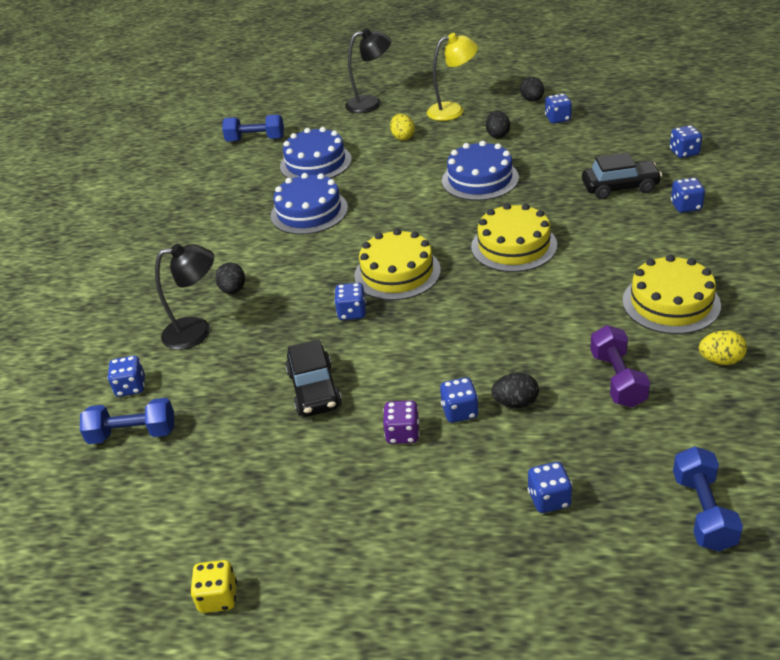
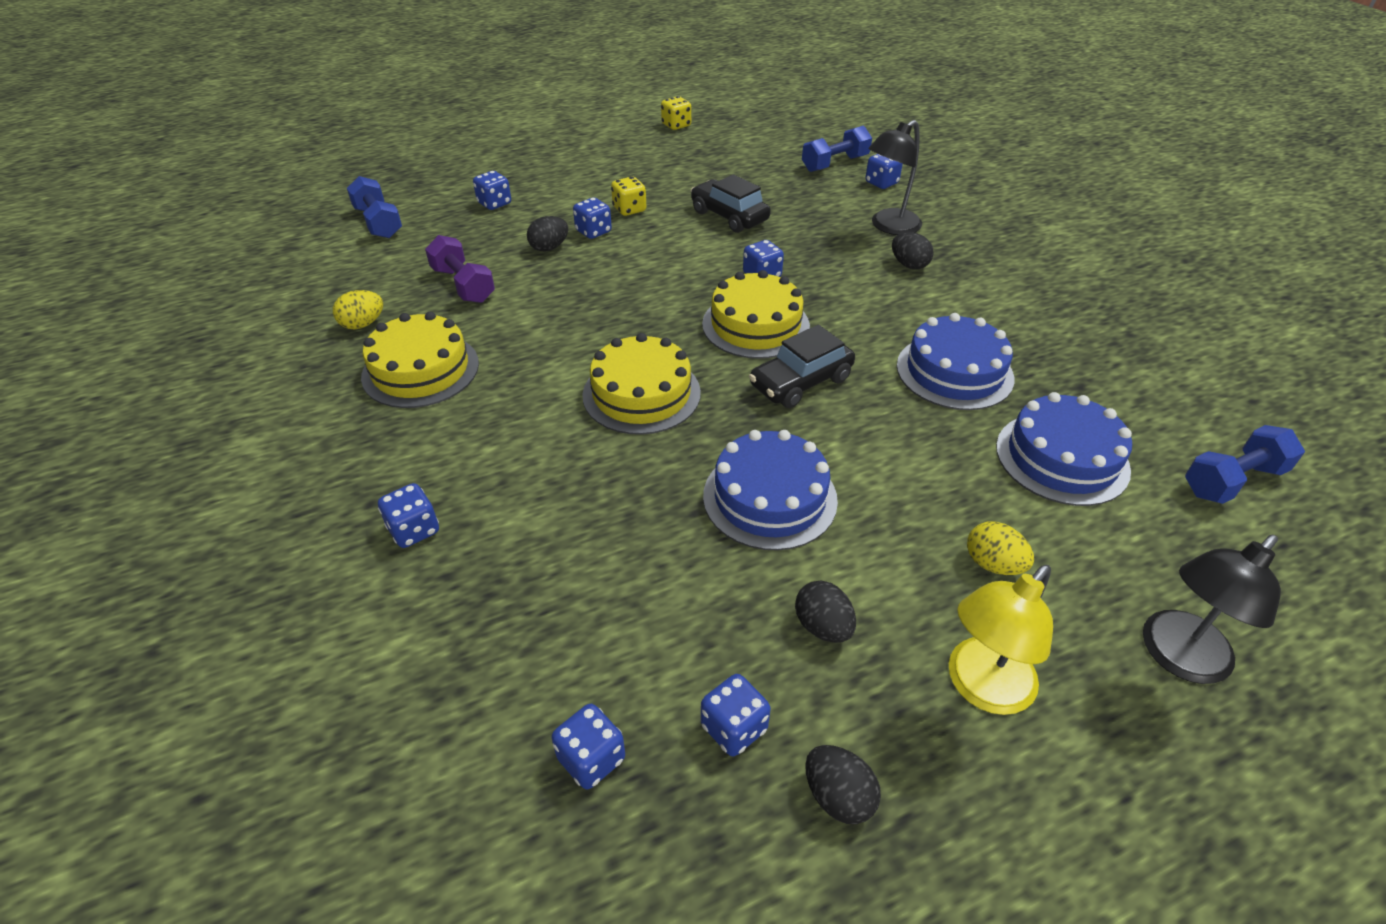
camera: 145 degrees right, 5 degrees up
(403, 434) = (629, 209): purple dice -> yellow dice
(620, 187) = (531, 543): black car -> black car (800, 382)
(684, 152) = (429, 681): blue dice -> blue dice (591, 759)

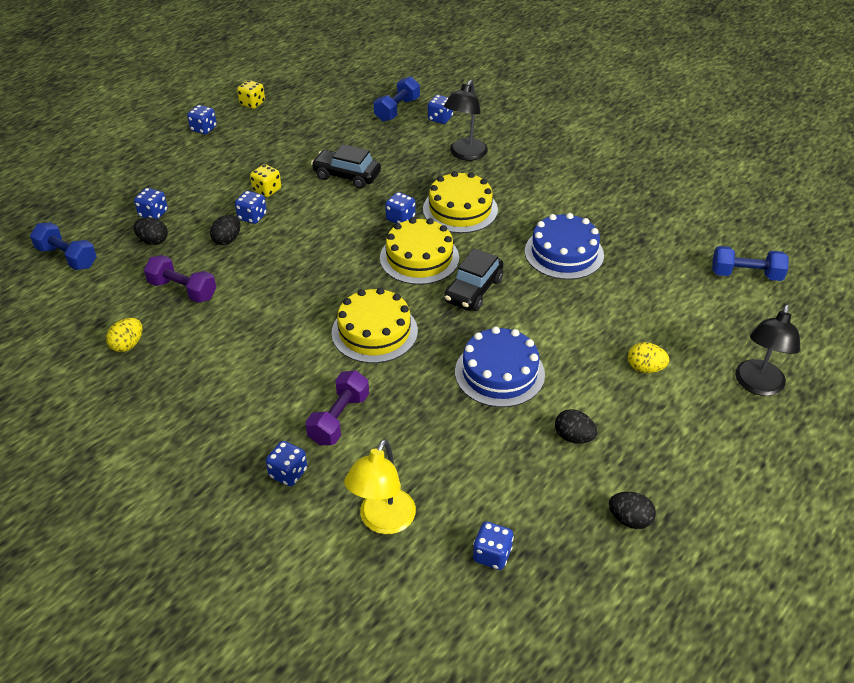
camera: 25 degrees left, 0 degrees up
(420, 370) = (203, 365): yellow cake -> yellow cake (460, 209)
(524, 484) = (339, 418): none -> purple dumbbell
(734, 728) = (558, 508): blue dice -> blue dice (204, 129)
(909, 265) = (495, 182): black egg -> black egg (153, 241)
(981, 688) = (671, 438): yellow lamp -> yellow lamp (383, 521)
(1062, 458) = (652, 291): blue cake -> none
(1232, 480) = (746, 275): blue dumbbell -> blue dumbbell turned 60 degrees clockwise

